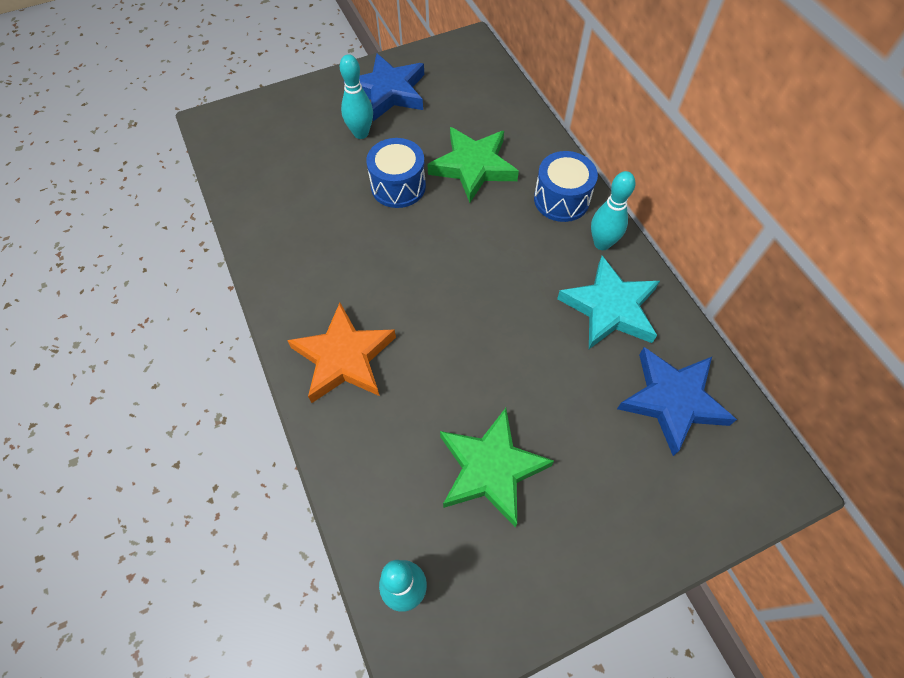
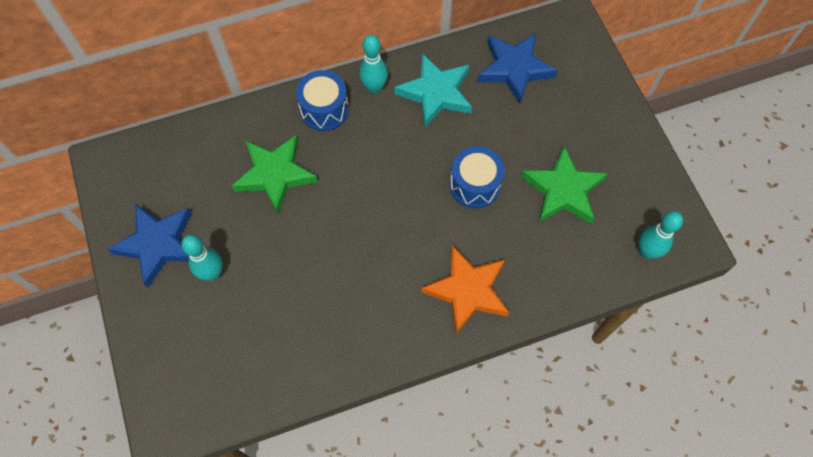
camera: 85 degrees left, 5 degrees up
(398, 186) = (288, 241): blue drum -> blue drum (475, 185)

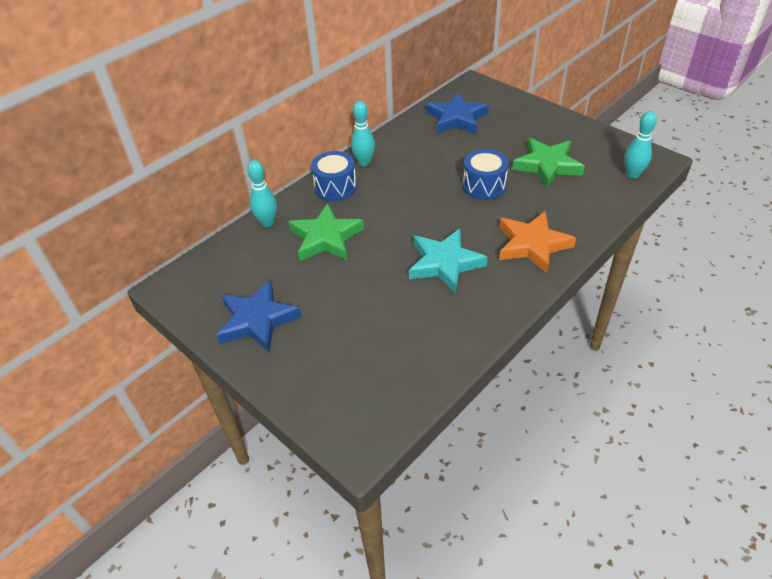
camera: 25 degrees left, 20 degrees down
(212, 273) = (320, 319): turquoise bowling pin -> turquoise bowling pin (267, 223)
(436, 93) = (412, 149): turquoise star -> turquoise star (444, 263)

